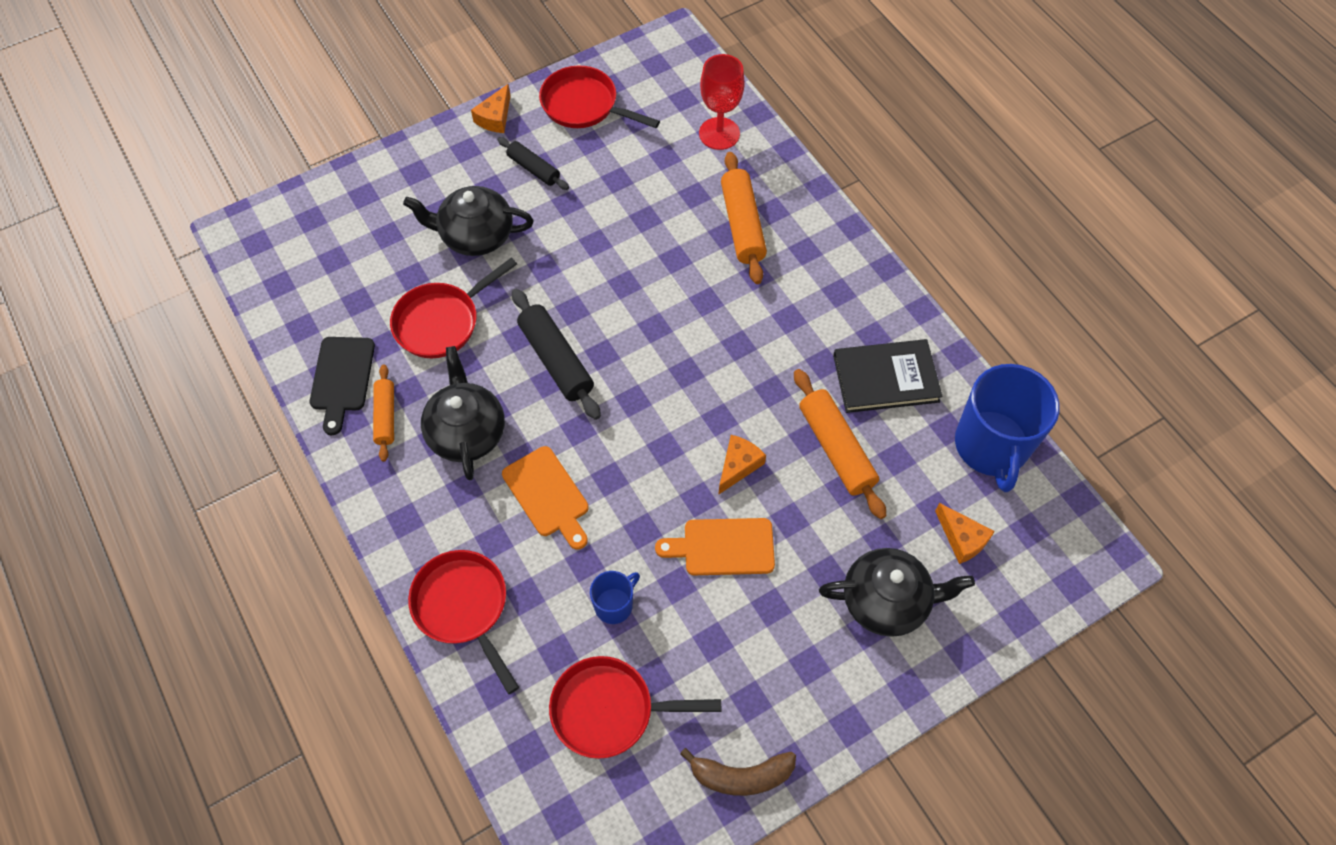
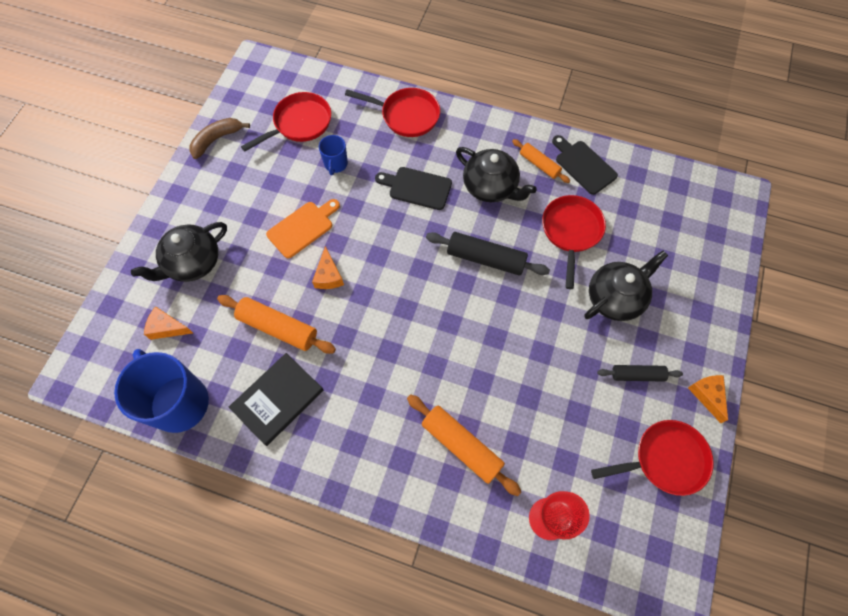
camera: 140 degrees right, 5 degrees up
(548, 495) = (417, 187): orange cutting board -> black cutting board

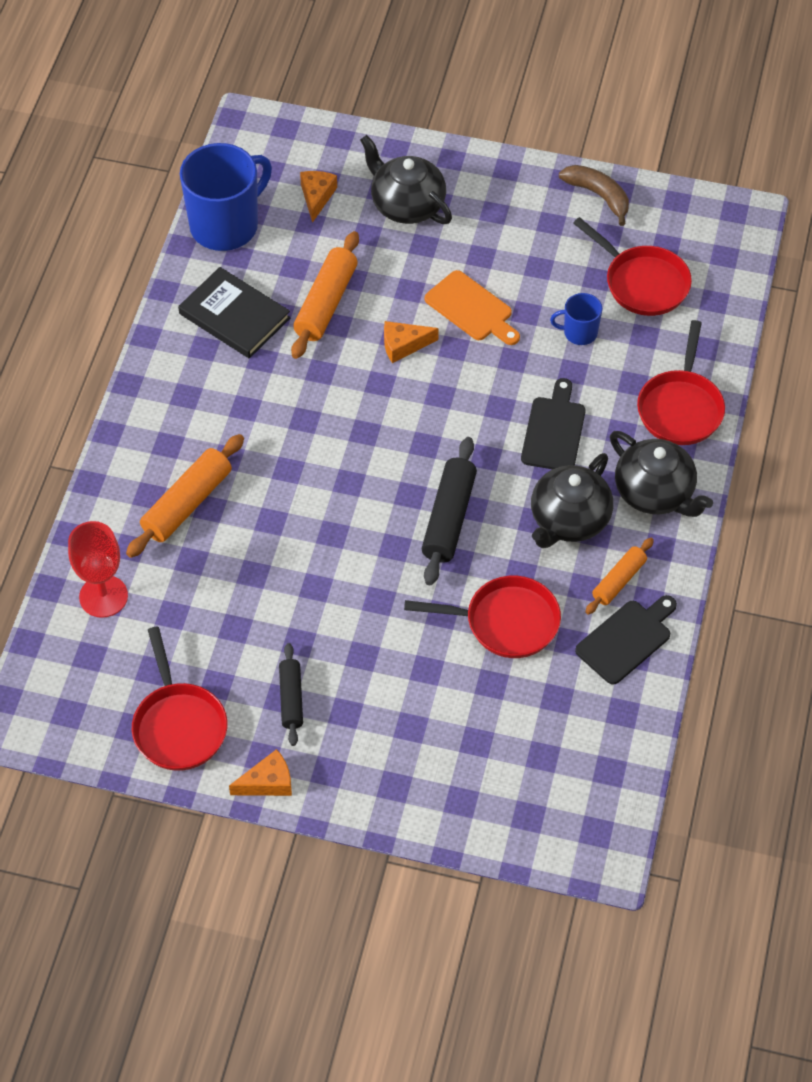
camera: 85 degrees right, 10 degrees down
(615, 298) = (404, 676): black teapot -> black teapot (655, 493)

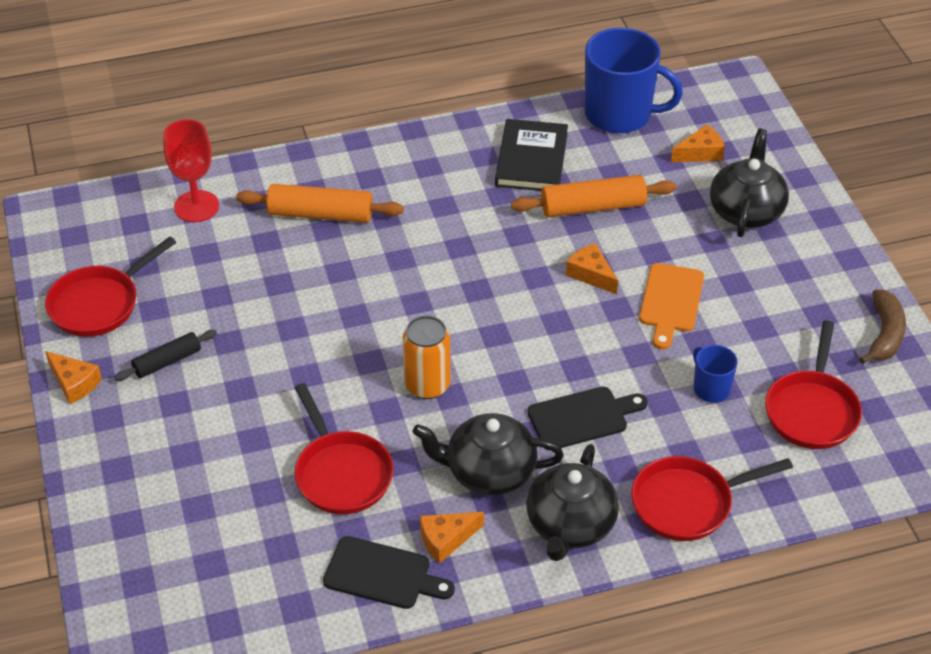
camera: 60 degrees right, 10 degrees down
(449, 518) = (427, 385): black rolling pin -> orange can
(618, 581) = (446, 539): orange rolling pin -> orange cheese

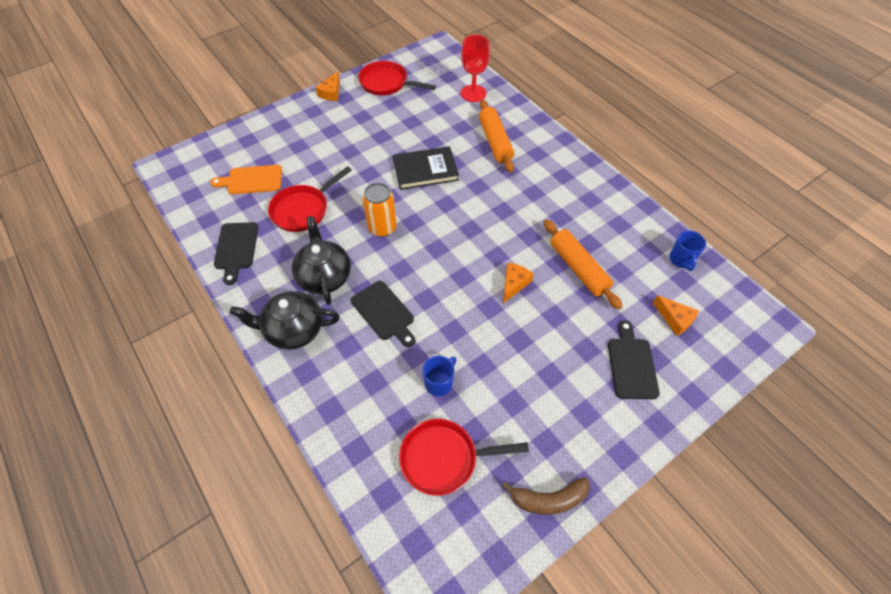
camera: 70 degrees right, 10 degrees up
(167, 361) = (358, 119): black rolling pin -> none
(446, 539) = (267, 270): orange cheese -> none
(531, 159) = (603, 223): black book -> black book (425, 170)
(619, 114) = (681, 259): blue mug -> blue mug, size x0.48
(670, 302) = (511, 337): orange cutting board -> orange cutting board (251, 180)
(687, 503) = (330, 393): red pan -> none
(746, 211) = (631, 364): black teapot -> black cutting board

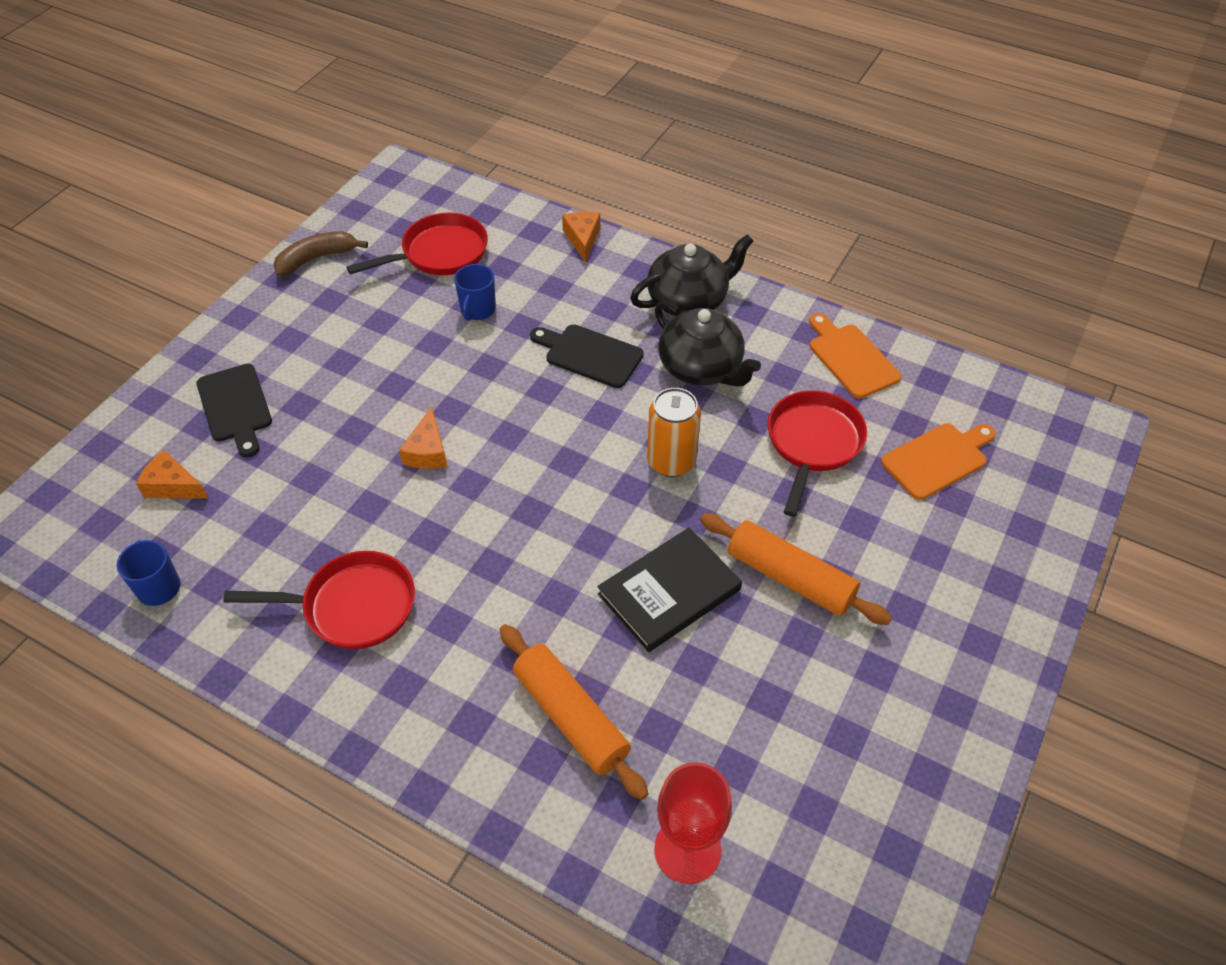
camera: 155 degrees right, 5 degrees down
(236, 249) = (851, 358): black cutting board -> orange cutting board
(331, 93) = (991, 707): orange cheese -> orange cheese (582, 239)
(387, 83) = (901, 793): red pan -> red pan (352, 606)
(578, 268) = (333, 509): orange rolling pin -> orange rolling pin (790, 577)

